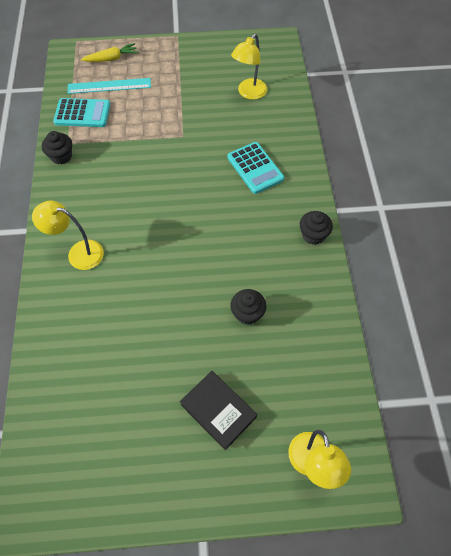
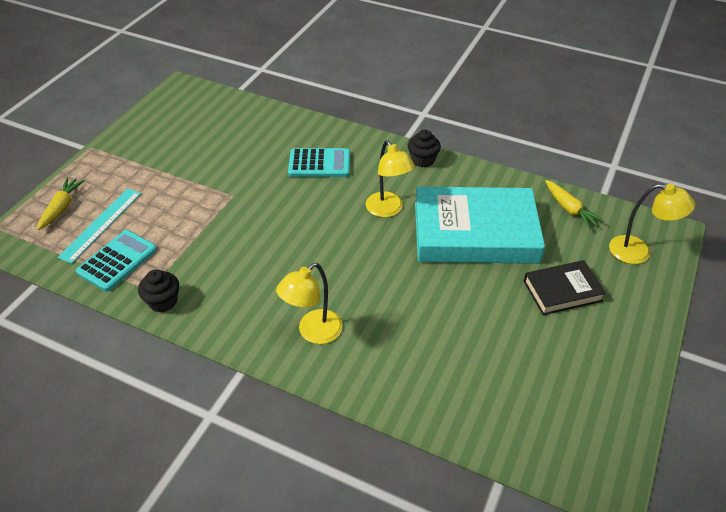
camera: 60 degrees left, 15 degrees down
(247, 313) = (475, 233): black cupcake -> turquoise book
(249, 93) = (225, 131): yellow lamp -> yellow lamp (388, 210)
(331, 379) = (569, 209): none -> yellow carrot

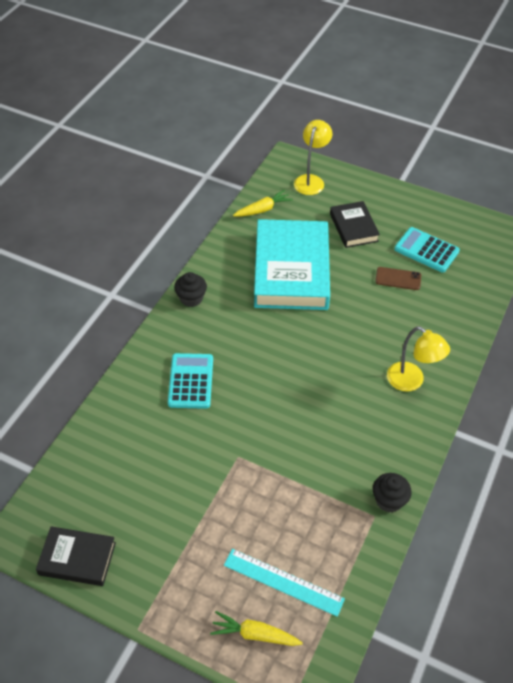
camera: 90 degrees left, 5 degrees up
(117, 261) = (338, 553): turquoise calculator -> turquoise calculator (426, 250)
(156, 115) = (77, 559): none -> black book
(388, 210) = (262, 327): yellow lamp -> none
(478, 331) = (398, 279): none -> brown phone

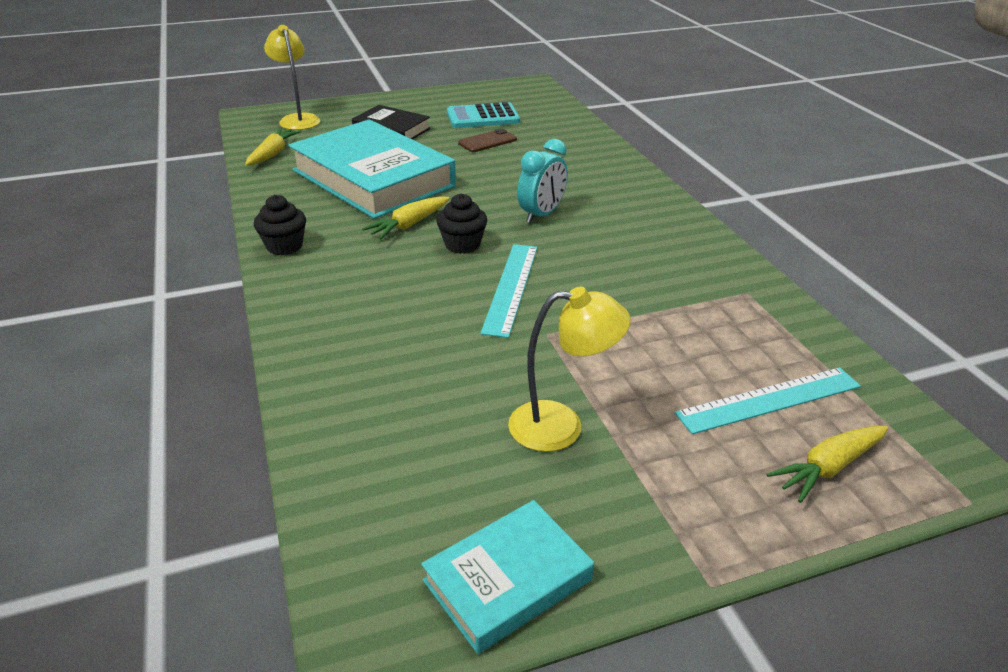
camera: 45 degrees left, 15 degrees down
(77, 559) = (508, 580): black book -> turquoise book
(191, 381) = (389, 308): turquoise calculator -> none
(259, 412) = (510, 287): none -> turquoise ruler
(266, 325) = (409, 225): none -> yellow carrot
(345, 370) = (541, 215): none -> turquoise clock
(389, 500) = (737, 274): black cupcake -> black cupcake (462, 244)
(411, 381) = (612, 192): yellow lamp -> yellow lamp (561, 426)

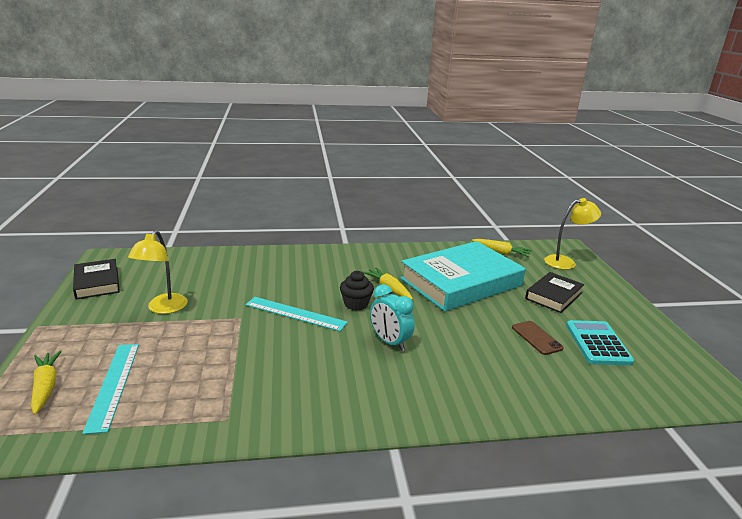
camera: 100 degrees right, 10 degrees down
(284, 246) = (374, 252): black cupcake -> none
(508, 580) = (97, 283): turquoise book -> black book

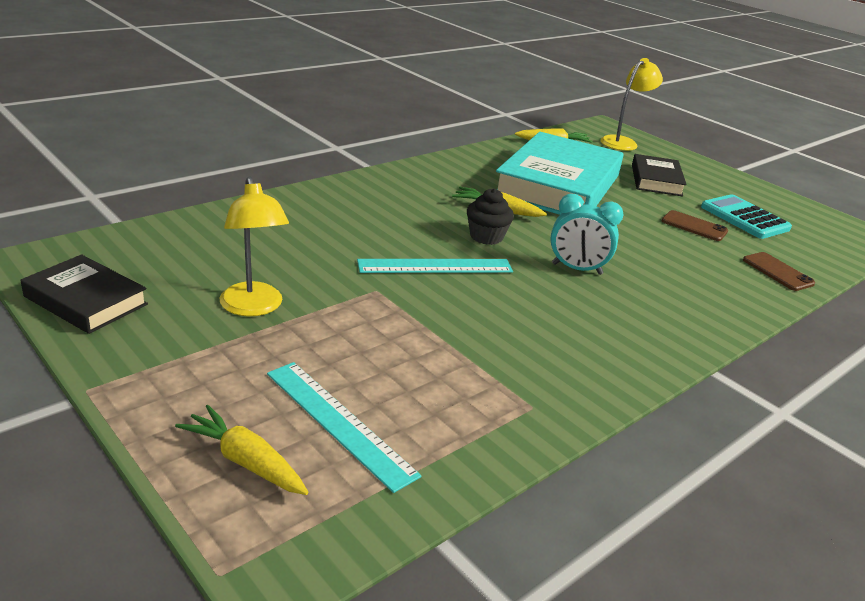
camera: 35 degrees left, 5 degrees up
(565, 394) = (777, 272): none -> brown phone

